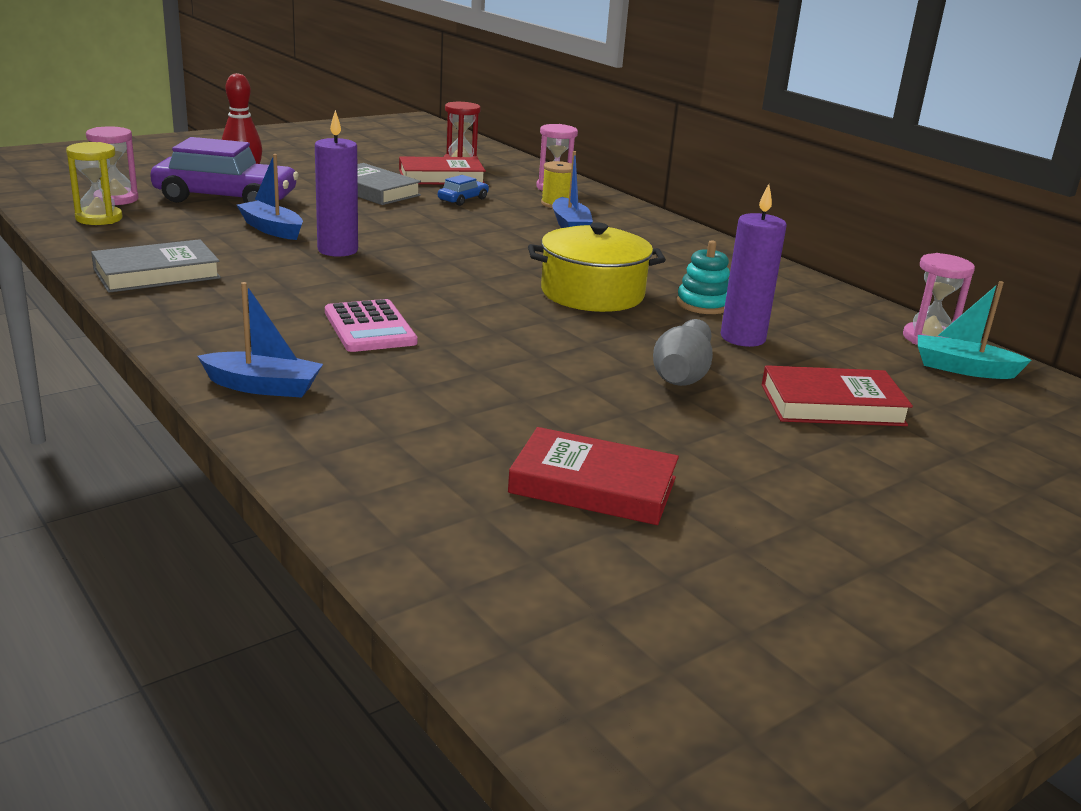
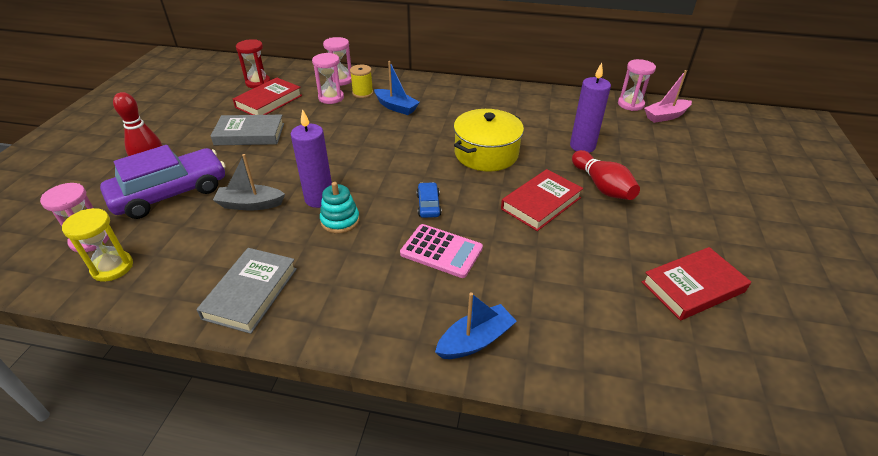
camera: 40 degrees left, 15 degrees up
(272, 229) = (250, 204): blue boat -> grey boat
(463, 199) = (312, 115): blue car -> blue car (428, 205)
(512, 196) = (331, 98): none -> pink hourglass
(682, 373) = (602, 186): grey bowling pin -> red bowling pin
(703, 304) = (535, 132): turquoise stacking toy -> turquoise stacking toy (340, 220)
(832, 405) = (669, 168): red book -> red book (541, 203)
(963, 369) = (665, 116): turquoise boat -> pink boat

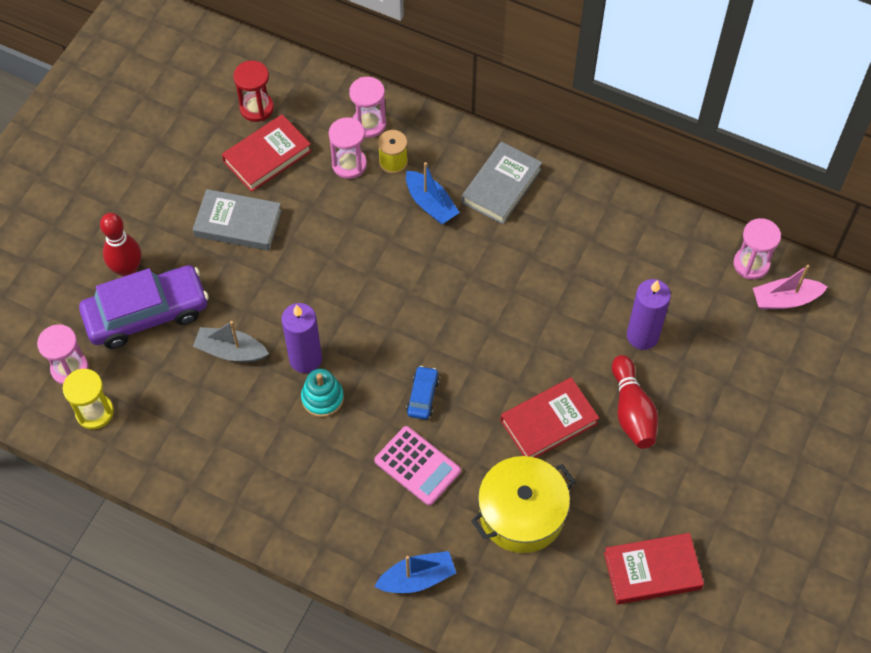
camera: 15 degrees right, 20 degrees up
(251, 293) = (223, 475): grey book -> grey book (501, 186)
(486, 154) = (517, 323): yellow pot -> yellow pot (521, 513)

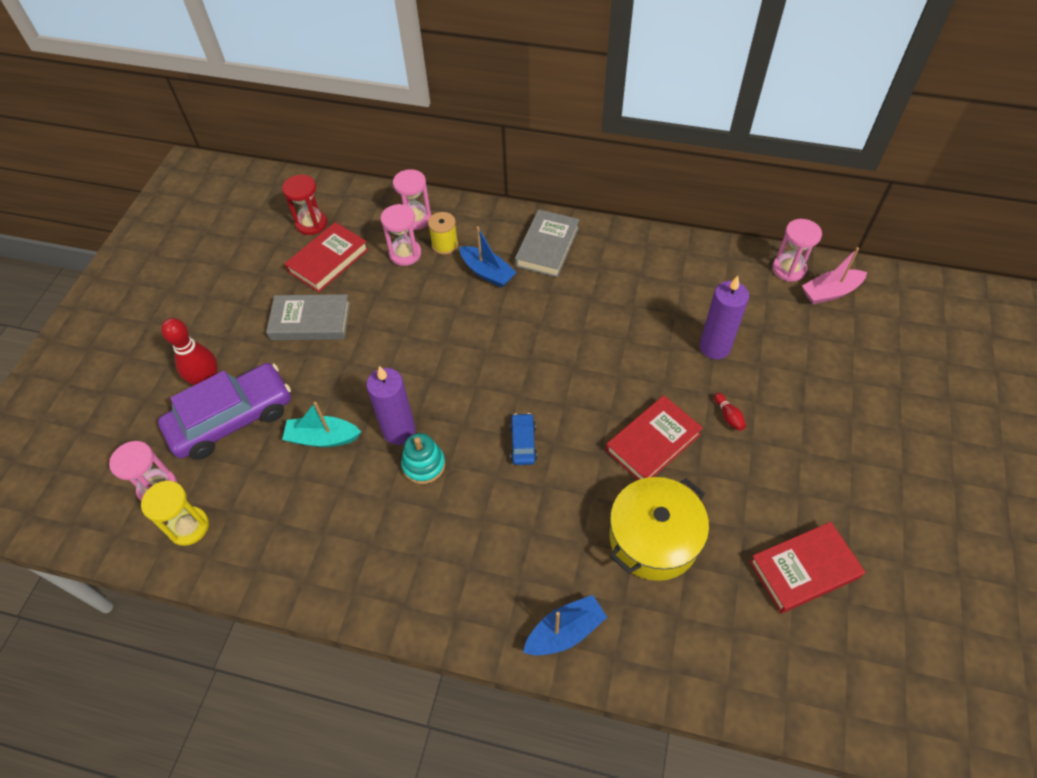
camera: 10 degrees left, 5 degrees down
(231, 351) = (322, 438): grey boat -> turquoise boat
(417, 466) = (535, 512): pink calculator -> none
(632, 411) = (728, 416): red bowling pin -> red bowling pin, size x0.46

